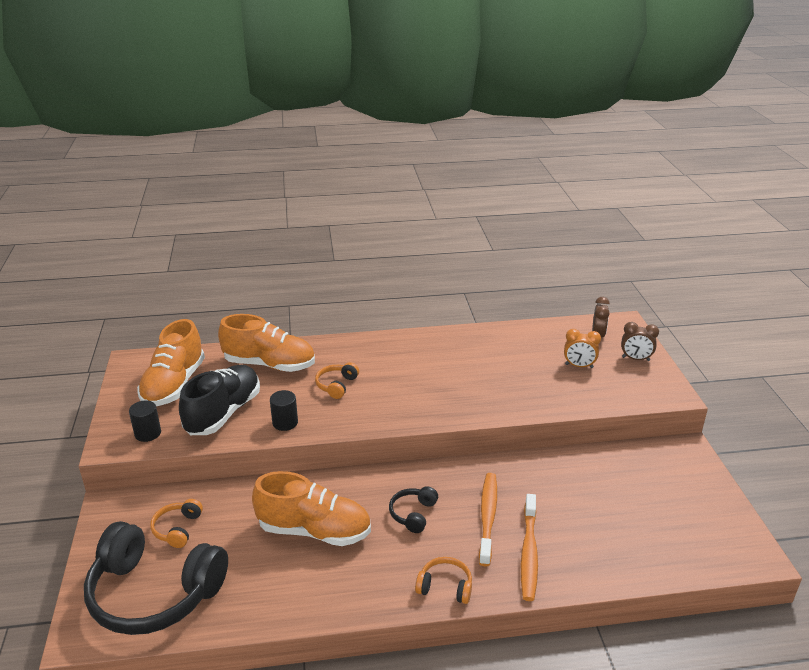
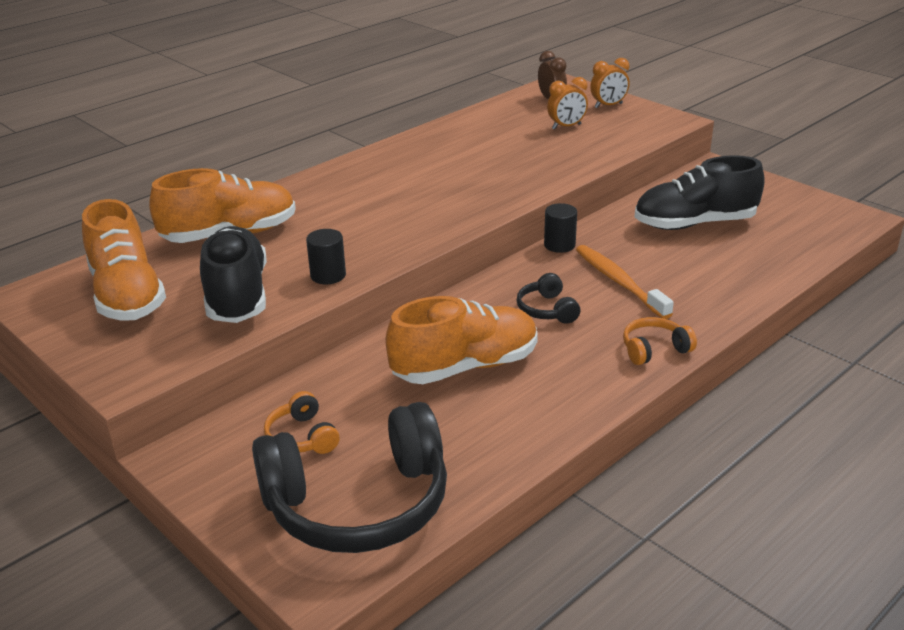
camera: 35 degrees left, 0 degrees up
(148, 433) = (162, 351): black cylinder -> black cylinder (559, 245)
(336, 385) = (340, 224): orange headphones -> none
(529, 553) = (690, 292): orange toothbrush -> none
(605, 494) = (694, 224): none -> black shoe
(635, 359) = (608, 106): brown clock -> orange clock

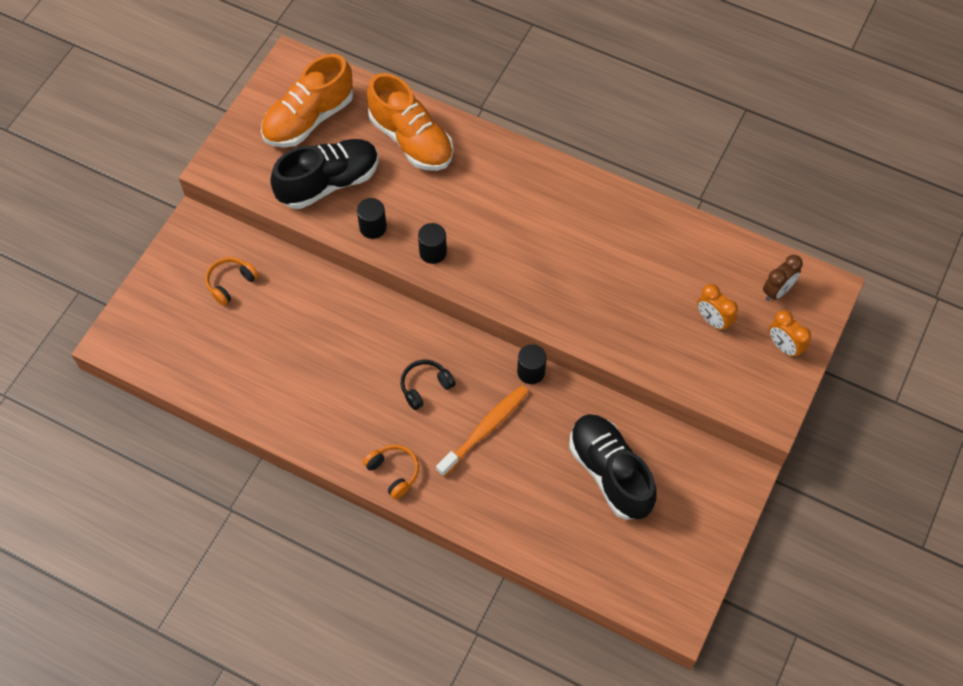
camera: 70 degrees right, 30 degrees up
(358, 504) = (178, 337): black headphones -> none
(392, 244) = (433, 252): none -> black cylinder
(465, 367) = (333, 352): orange shoe -> none

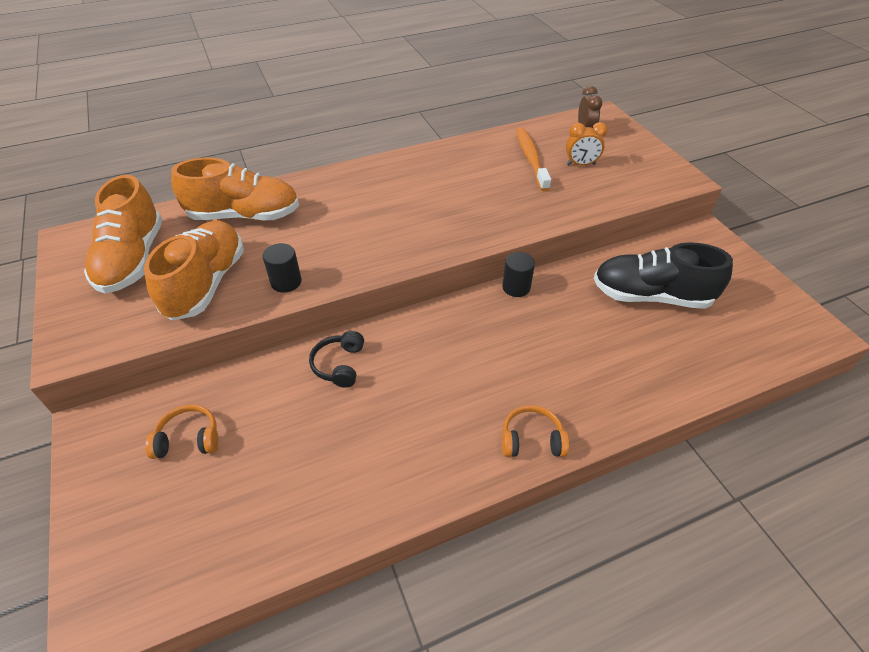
camera: 50 degrees left, 15 degrees down
(230, 283) = (188, 439): orange headphones -> orange headphones turned 90 degrees clockwise
(328, 183) = (206, 283): black shoe -> orange shoe
(425, 386) = (463, 360): black headphones -> black headphones (339, 365)
(433, 252) = (357, 261): black cylinder -> none
(485, 429) = (544, 346): orange toothbrush -> orange toothbrush (531, 159)
(784, 347) = (632, 149): orange clock -> none

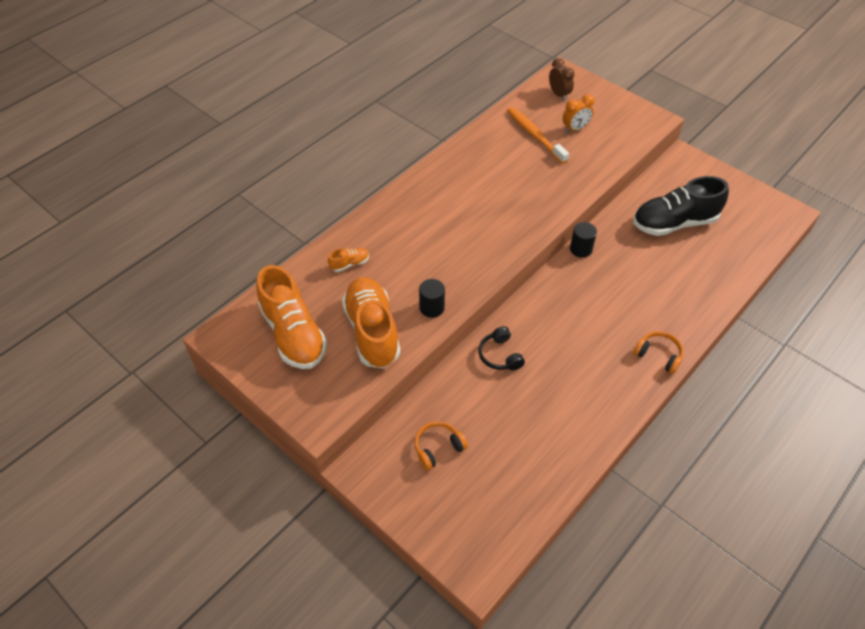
camera: 25 degrees left, 5 degrees up
(244, 215) = (349, 264): orange shoe -> orange shoe, size x0.42
(531, 439) = (658, 355): orange headphones -> orange headphones turned 60 degrees clockwise

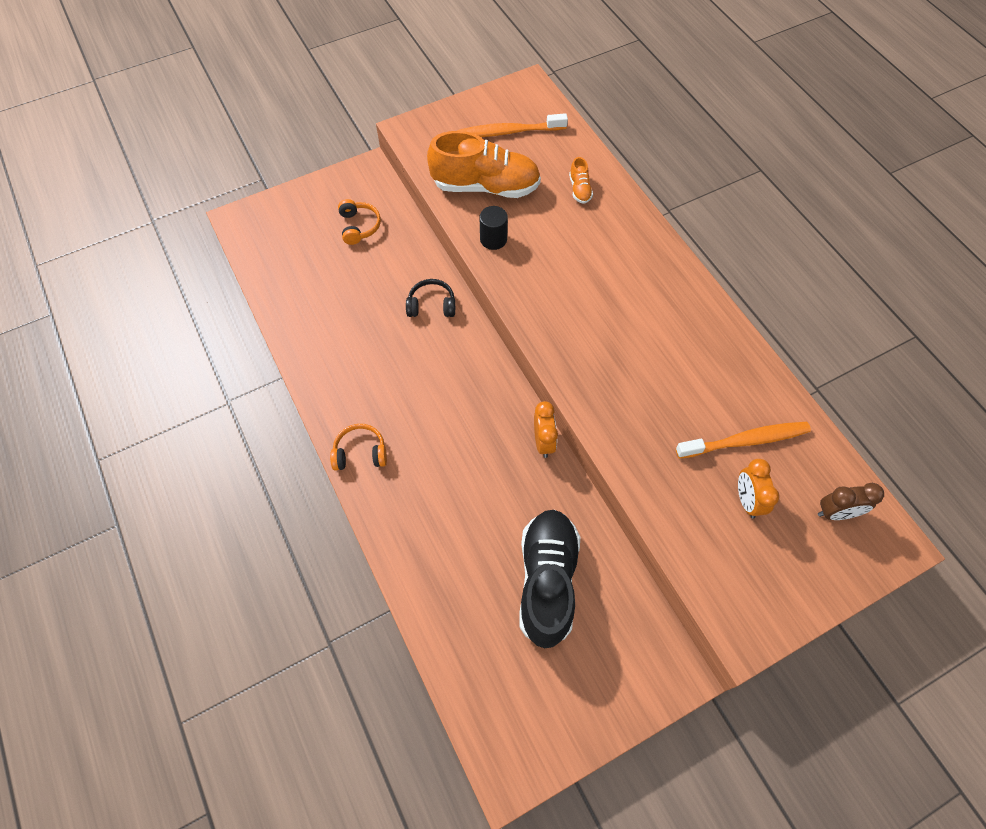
camera: 110 degrees right, 10 degrees up
(293, 334) = (509, 132): orange shoe -> orange toothbrush
(580, 249) = (543, 442): black cylinder -> orange clock
(658, 355) = (360, 452): orange headphones -> orange headphones turned 150 degrees counterclockwise

